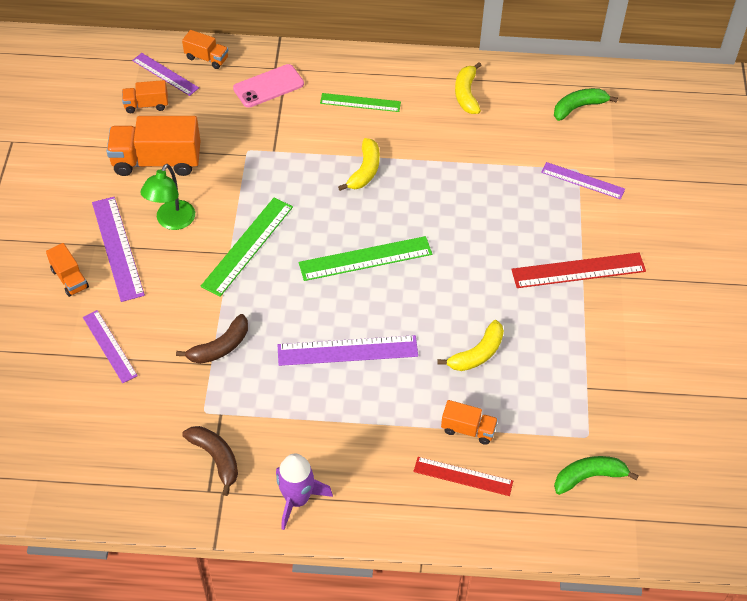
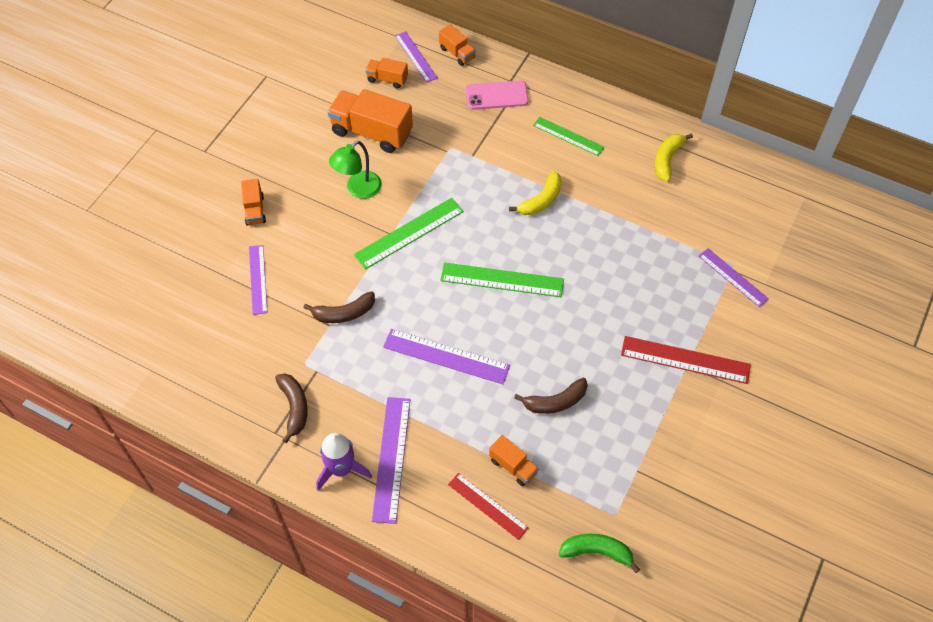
camera: 25 degrees right, 5 degrees up
(117, 248) = (304, 197): purple ruler -> purple ruler (391, 458)
(477, 354) = (555, 402): yellow banana -> brown banana
(578, 107) = (765, 206): green banana -> none

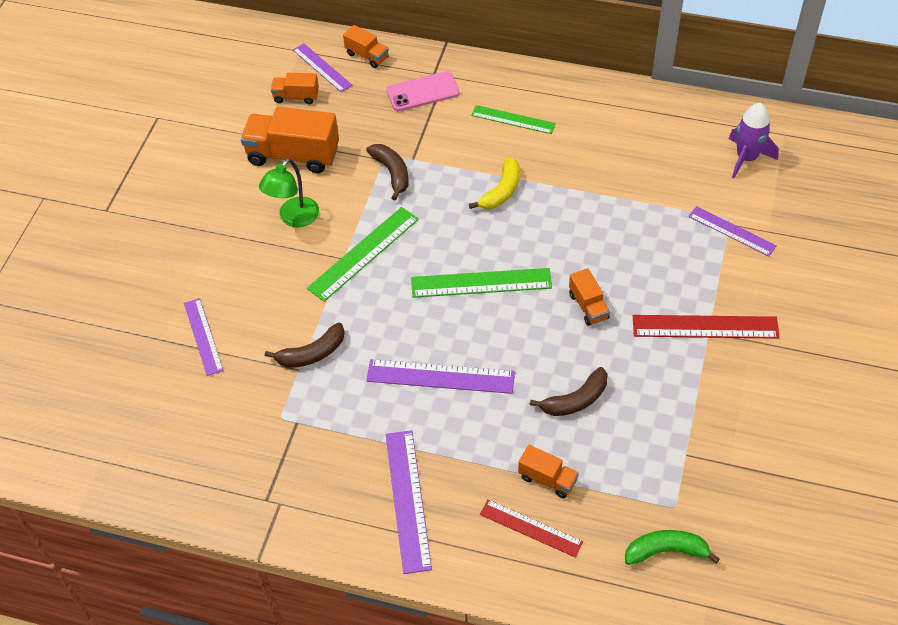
camera: 10 degrees left, 5 degrees down
(255, 210) = (180, 262): orange truck -> orange truck (588, 306)
(294, 407) = (281, 467): brown banana -> brown banana (392, 173)
(341, 469) = (353, 523): purple rocket -> purple rocket (746, 158)
(667, 159) = (627, 124): yellow banana -> none

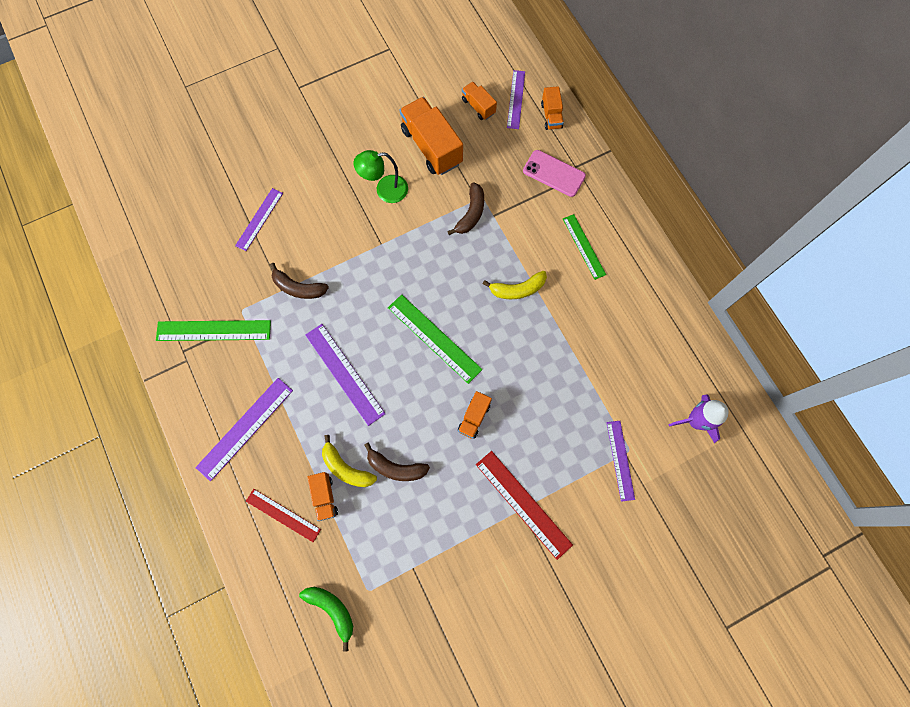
camera: 45 degrees right, 20 degrees up
(363, 253) = (395, 252): green ruler -> green ruler (213, 330)
(531, 528) = (283, 515): red ruler -> red ruler turned 45 degrees counterclockwise
(536, 441) = (346, 468): none -> yellow banana

